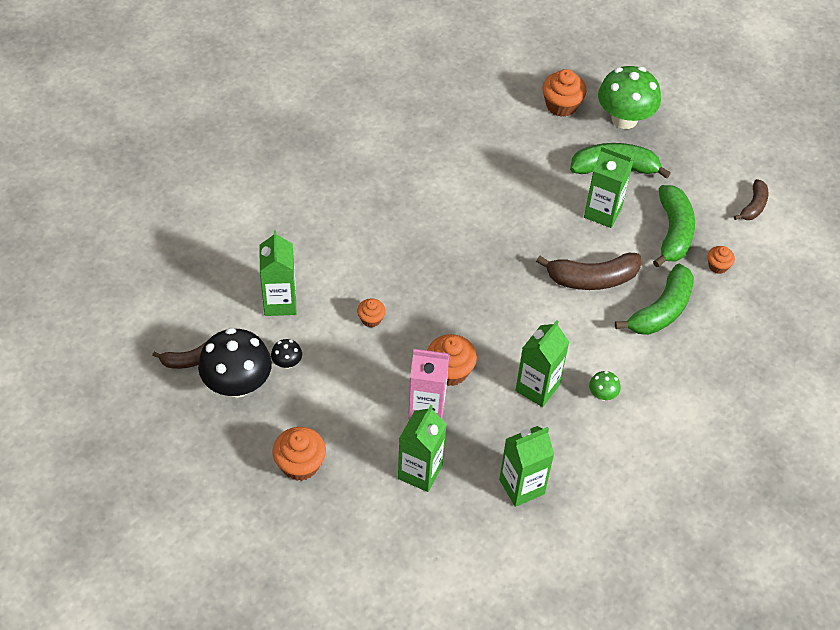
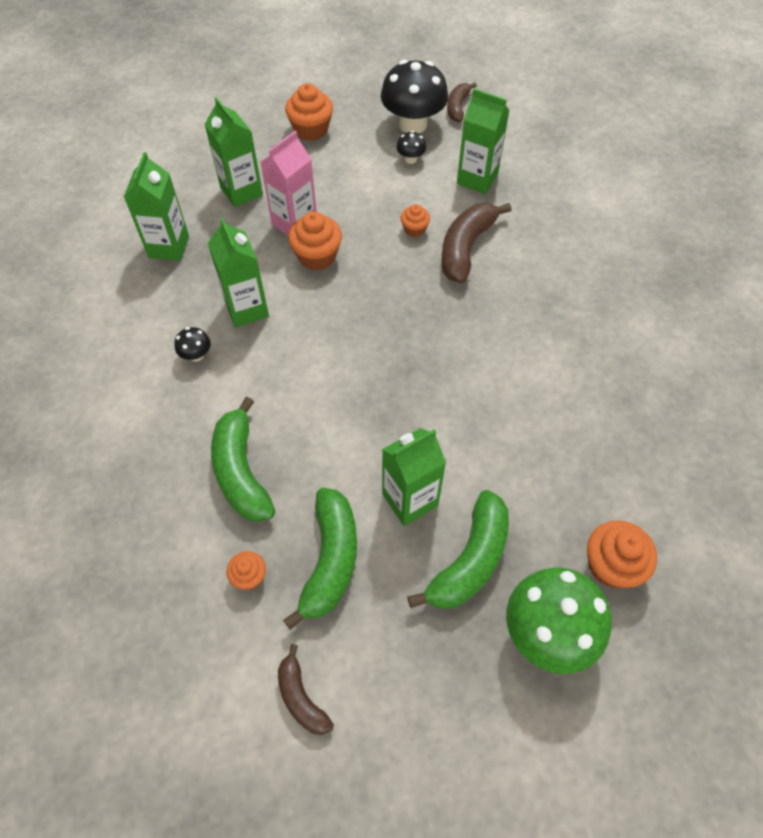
camera: 125 degrees right, 5 degrees up
(592, 279) = (329, 430): brown banana -> brown banana (466, 248)
(602, 394) = (196, 355): green mushroom -> black mushroom
(673, 232) = (330, 560): green banana -> green banana turned 120 degrees counterclockwise

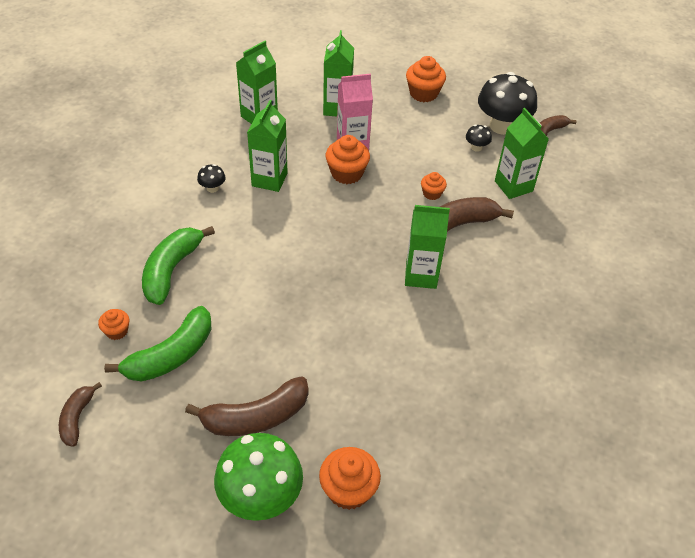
camera: 35 degrees right, 10 degrees down
(410, 500) = (255, 355): green carton -> green carton (421, 275)
(470, 560) = (256, 417): green banana -> brown banana

